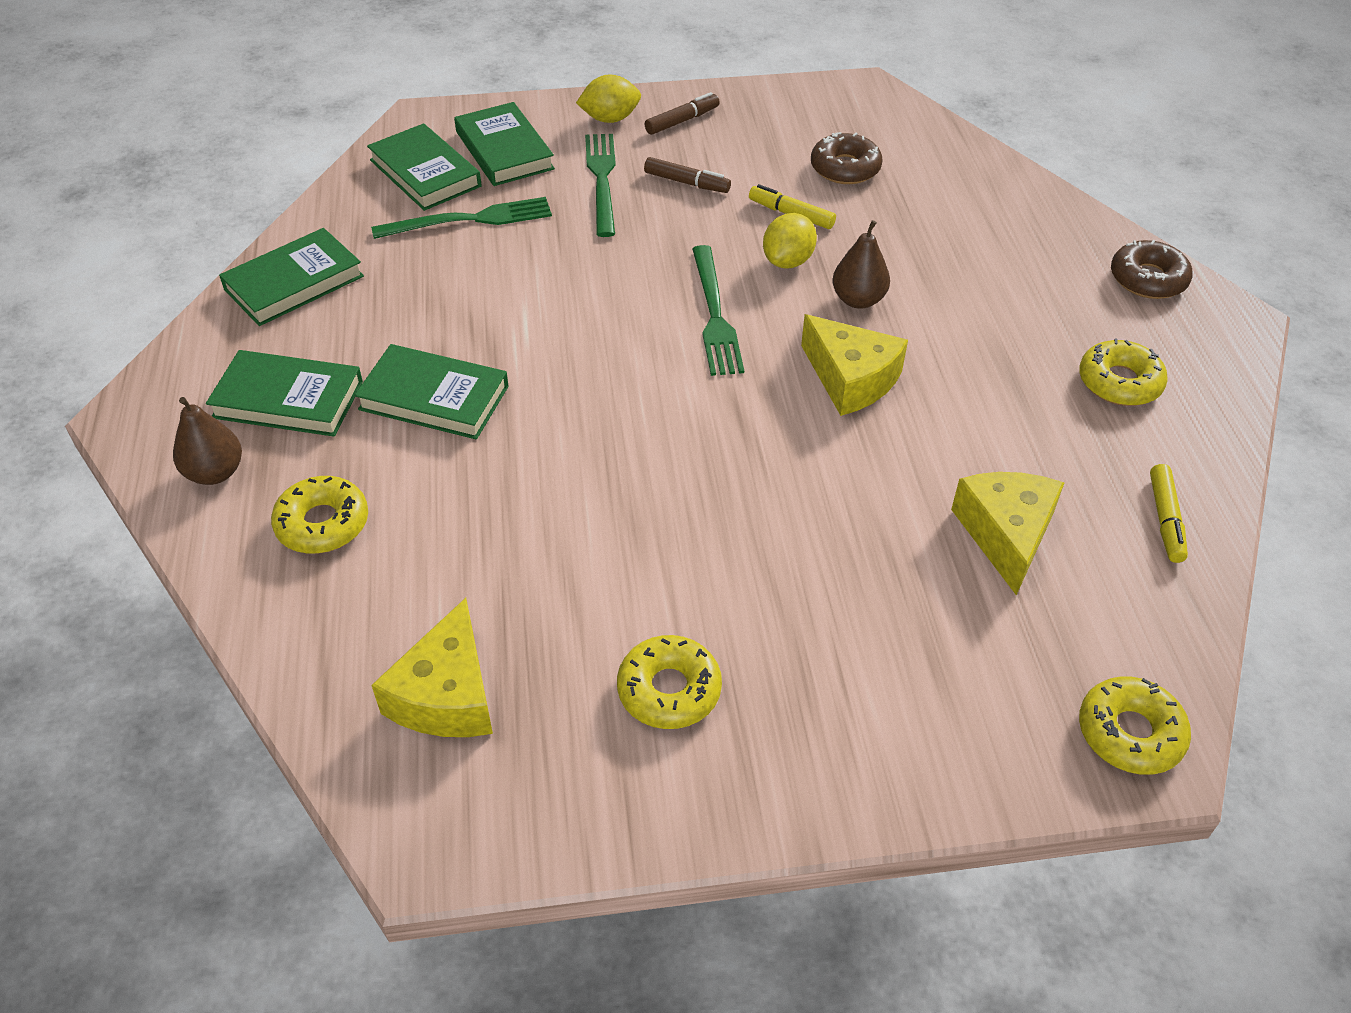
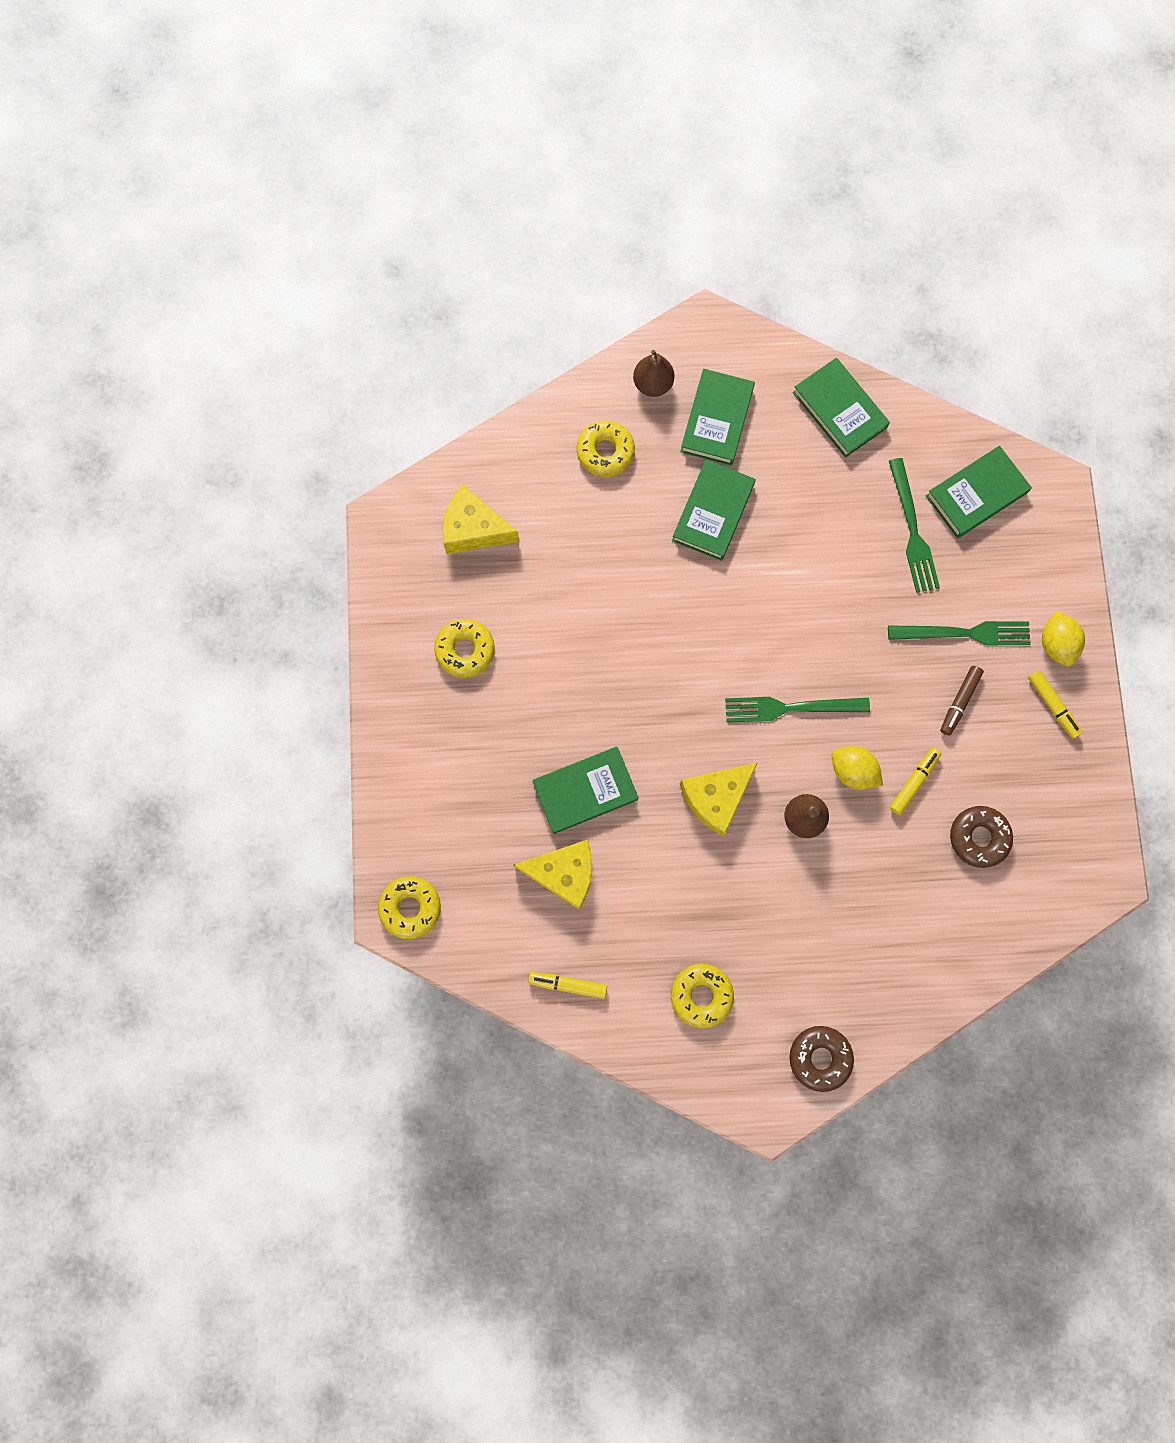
camera: 95 degrees right, 30 degrees up
(504, 150) = (1008, 556): green book -> green book (585, 791)
(682, 121) = (1052, 705): brown marker -> yellow marker

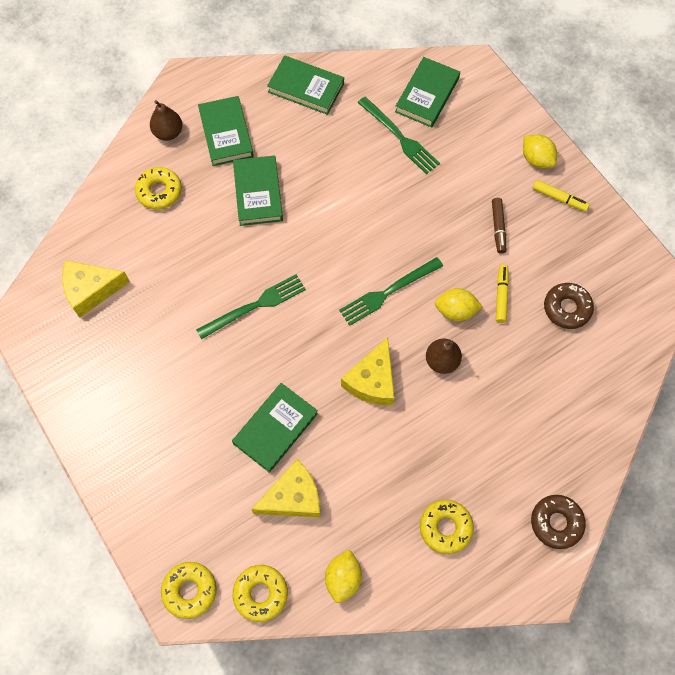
camera: 30 degrees left, 10 degrees down
(465, 650) = (130, 377): yellow donut -> yellow donut (260, 593)
(568, 984) = (343, 578): yellow marker -> yellow lemon
(964, 633) = (474, 183): green fork -> green fork (255, 306)

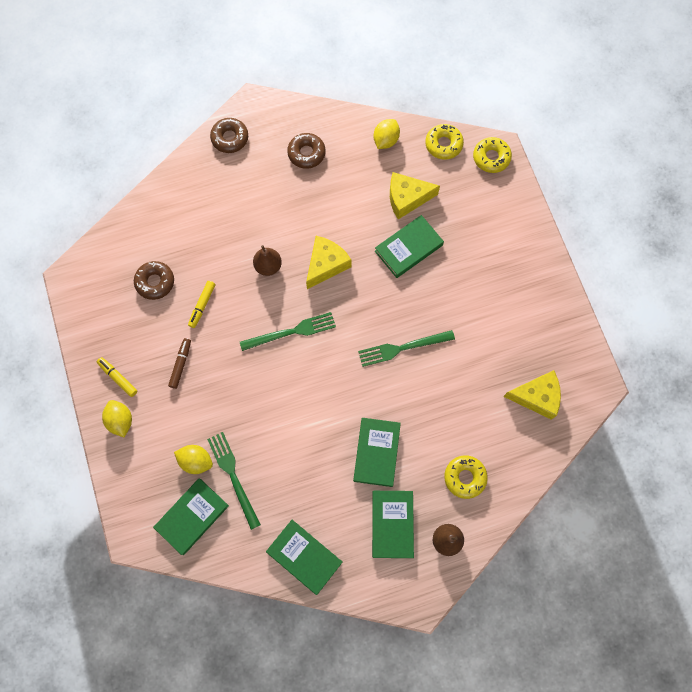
camera: 165 degrees left, 5 degrees up
(445, 527) = (306, 153): yellow donut -> brown donut
(455, 311) = (243, 302): yellow lemon -> yellow lemon (196, 461)

